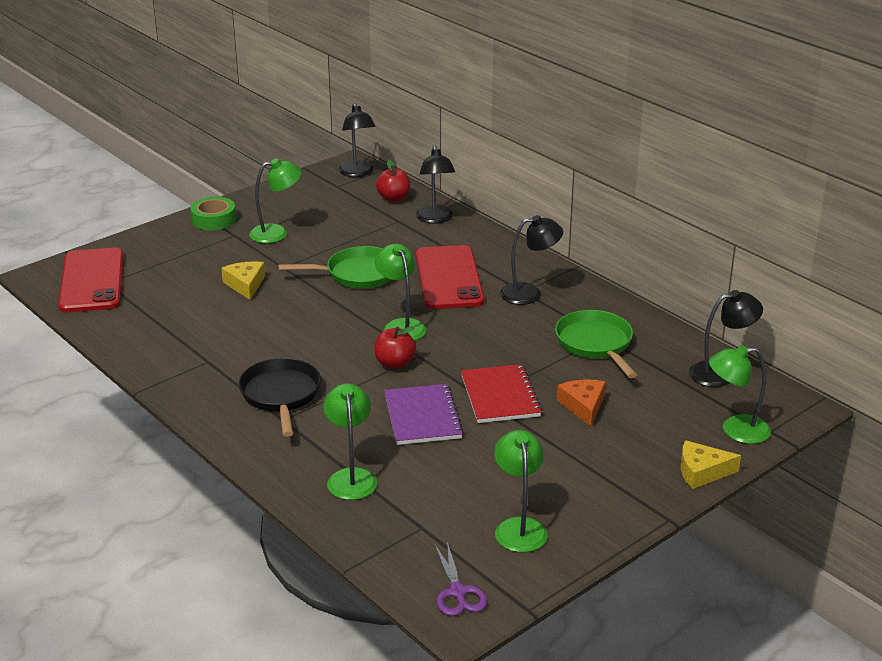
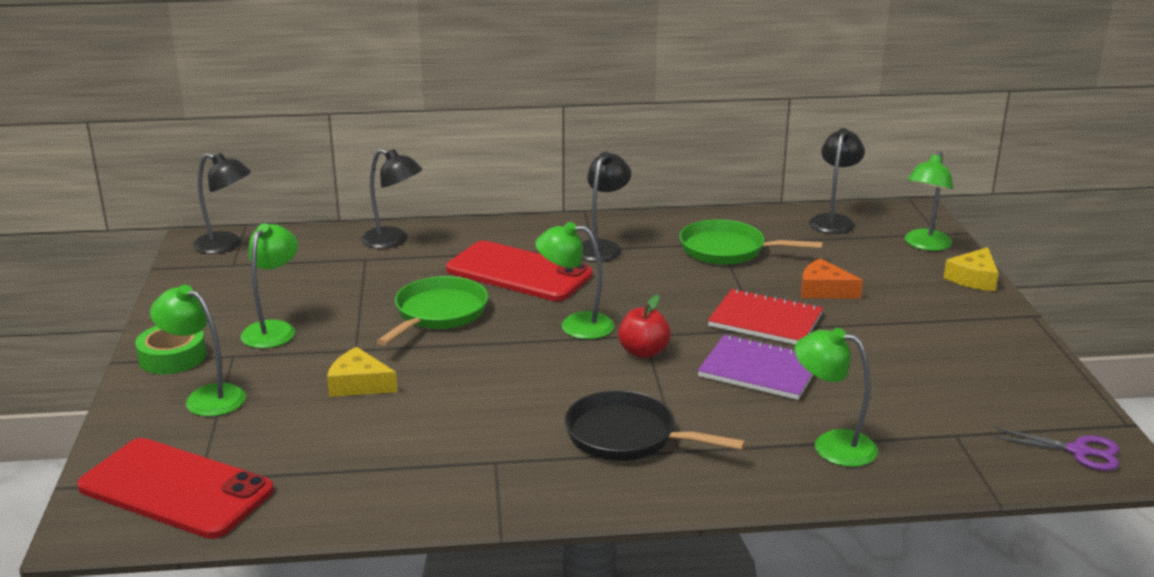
camera: 55 degrees left, 5 degrees down
(394, 198) = (315, 246): red apple -> none
(519, 527) = (993, 385): green lamp -> green lamp (206, 397)

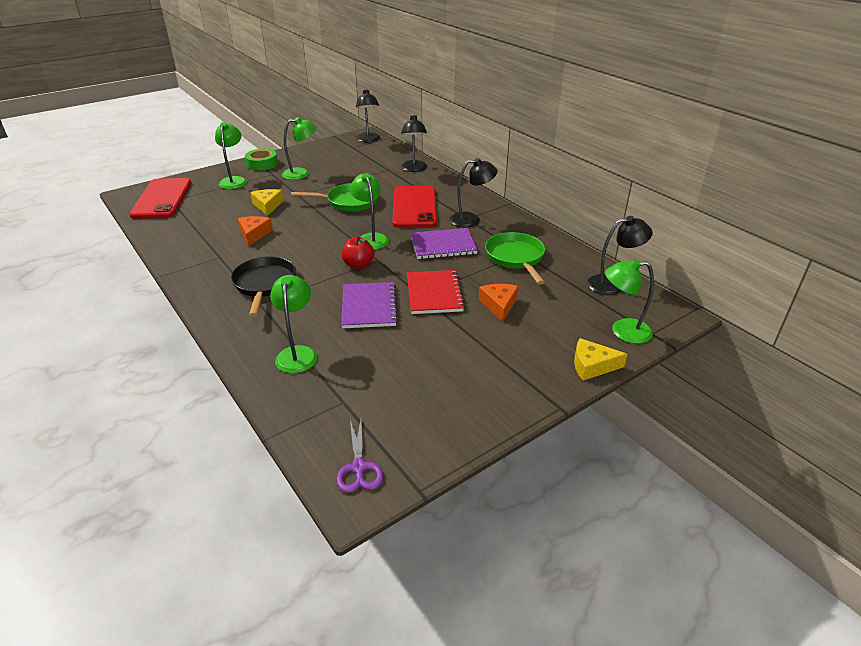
camera: 60 degrees right, 10 degrees up
(450, 416) = (254, 234): none -> orange cheese
(650, 283) = (443, 245): none -> purple notebook

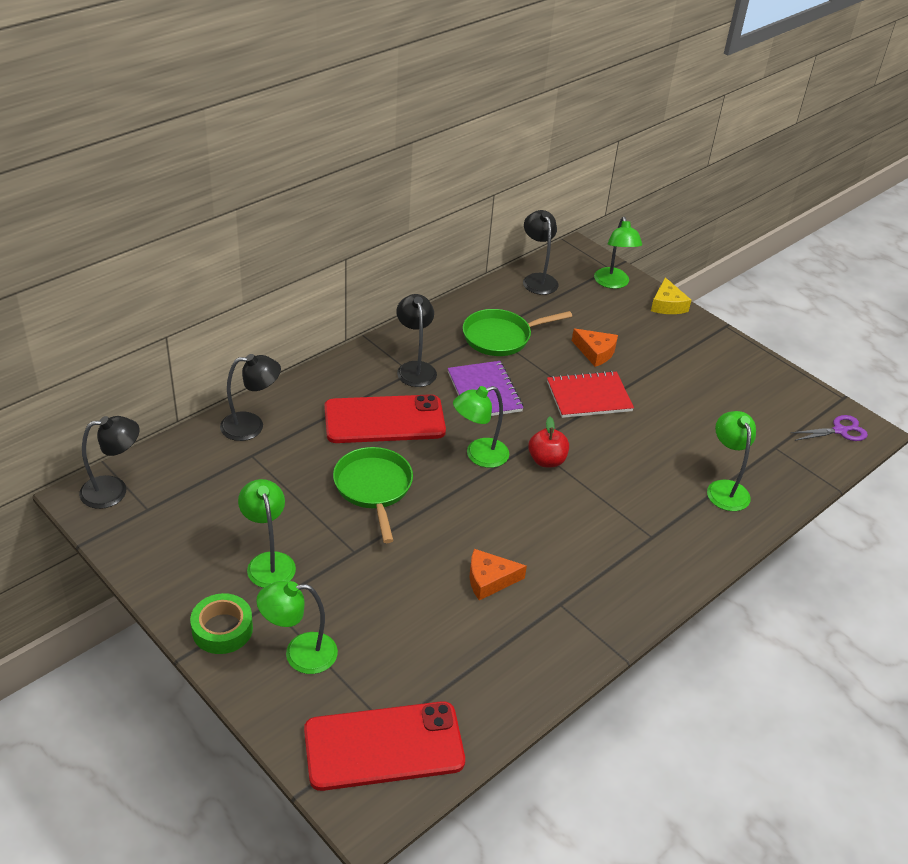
camera: 100 degrees left, 5 degrees up
(264, 284) = (612, 540): black pan -> none
(267, 205) = (396, 583): yellow cheese -> none
(297, 353) = (725, 488): green lamp -> green lamp turned 90 degrees clockwise
(369, 307) = (628, 444): purple notebook -> none
(499, 305) = (595, 352): orange cheese -> orange cheese turned 135 degrees counterclockwise

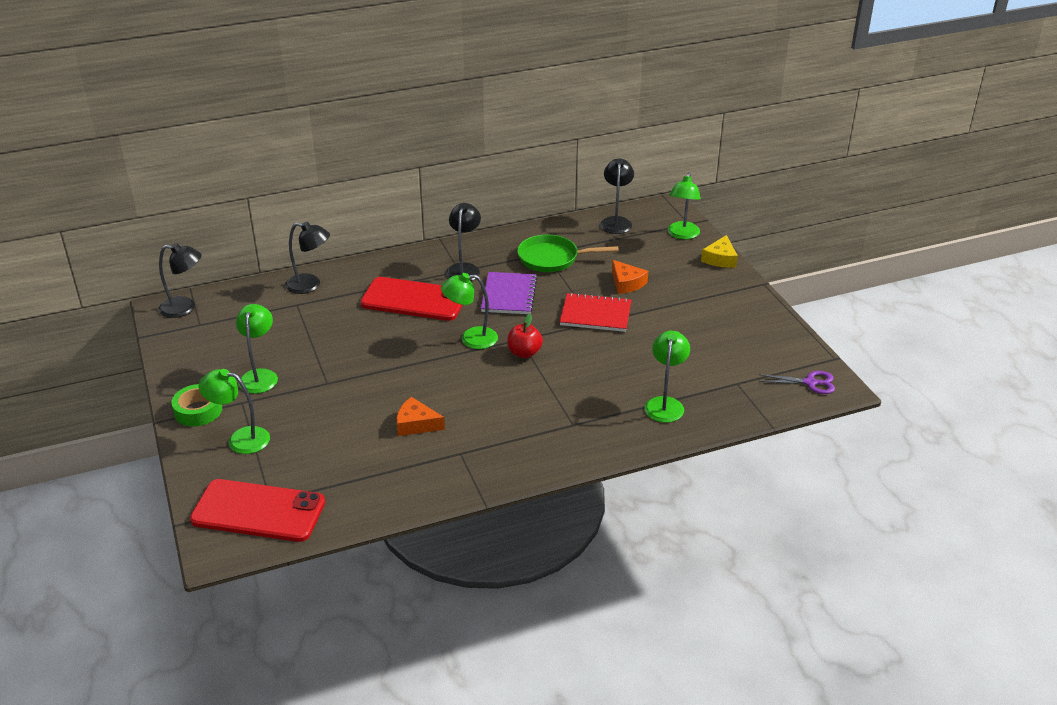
camera: 25 degrees right, 5 degrees down
(374, 488) = (372, 344): green pan -> none

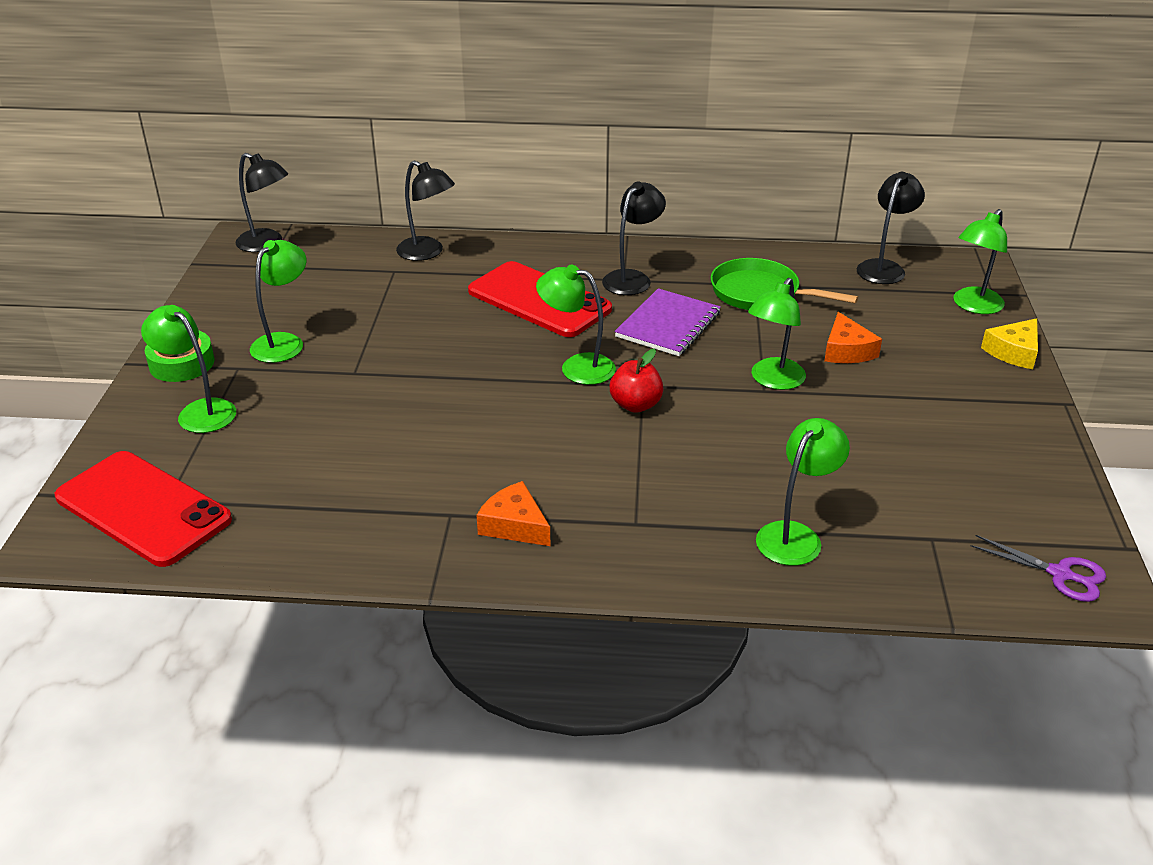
camera: 25 degrees right, 0 degrees up
(416, 424) = (422, 457): orange cheese -> orange cheese (514, 525)
(595, 314) = (773, 380): red notebook -> green lamp

